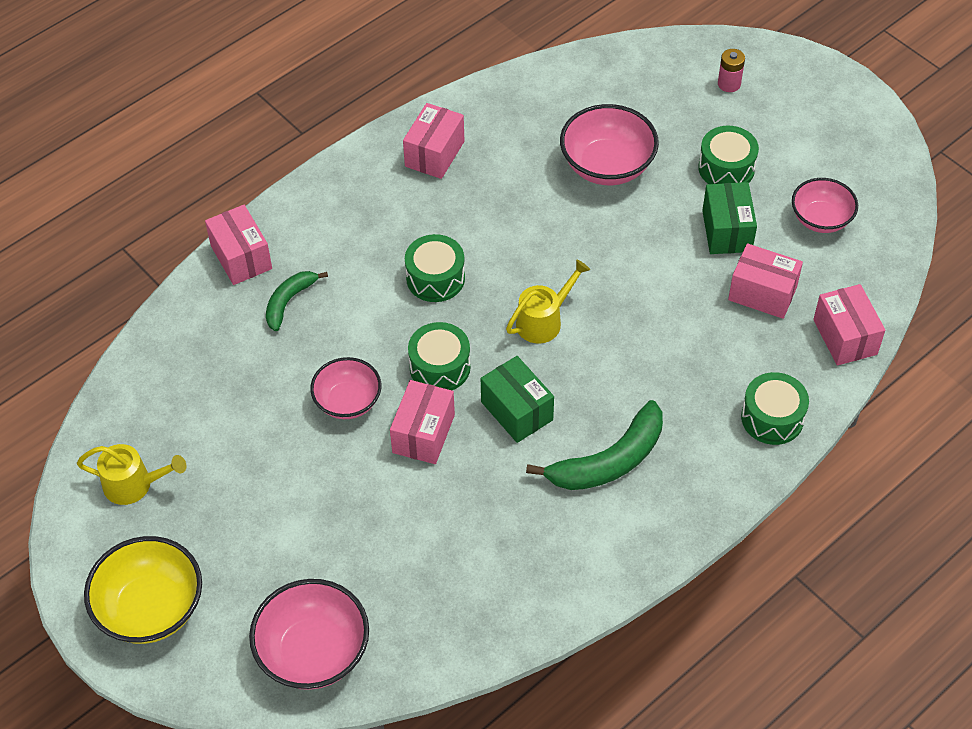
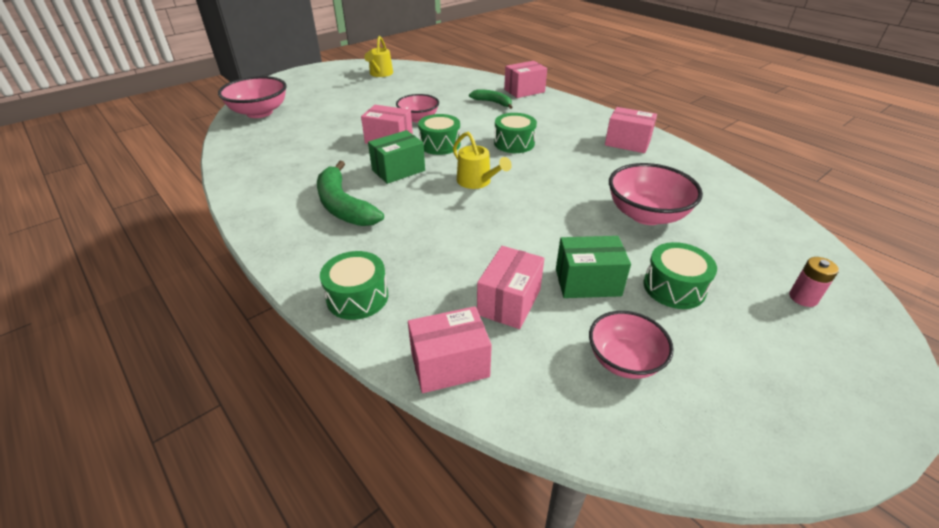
camera: 90 degrees right, 15 degrees down
(151, 608) = (309, 79): yellow bowl -> none

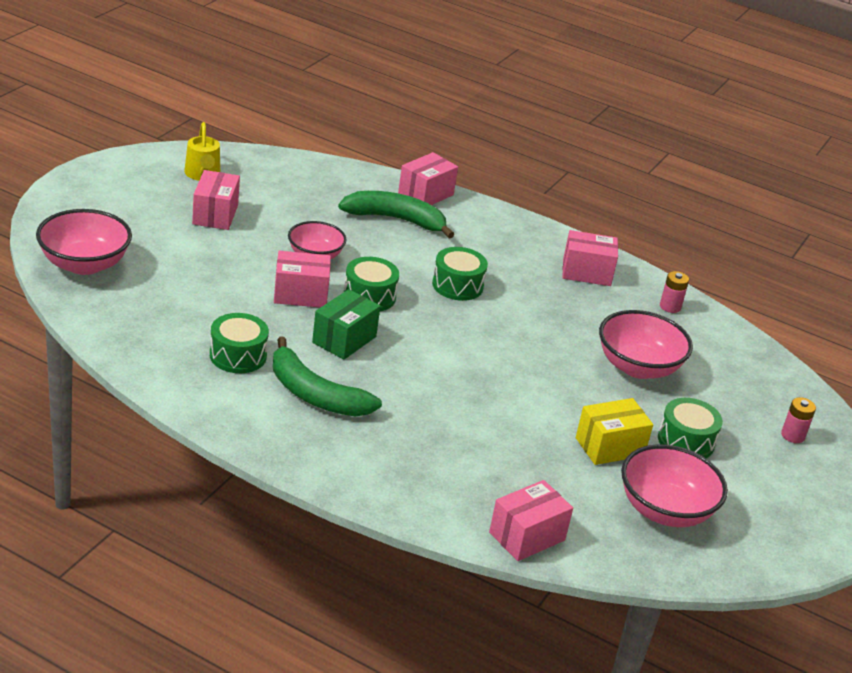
camera: 25 degrees left, 5 degrees down
(357, 297) = (405, 491): green drum -> green drum (238, 355)
(477, 182) = (445, 346): yellow watering can -> none
(492, 102) = (395, 219): green banana -> green banana, size x1.69
(509, 302) = (548, 475): pink box -> pink box (215, 215)
(587, 282) = (609, 447): green box -> yellow box
(624, 360) = (665, 510): pink bowl -> pink bowl, size x1.52
(695, 172) = (670, 307): none -> pink battery

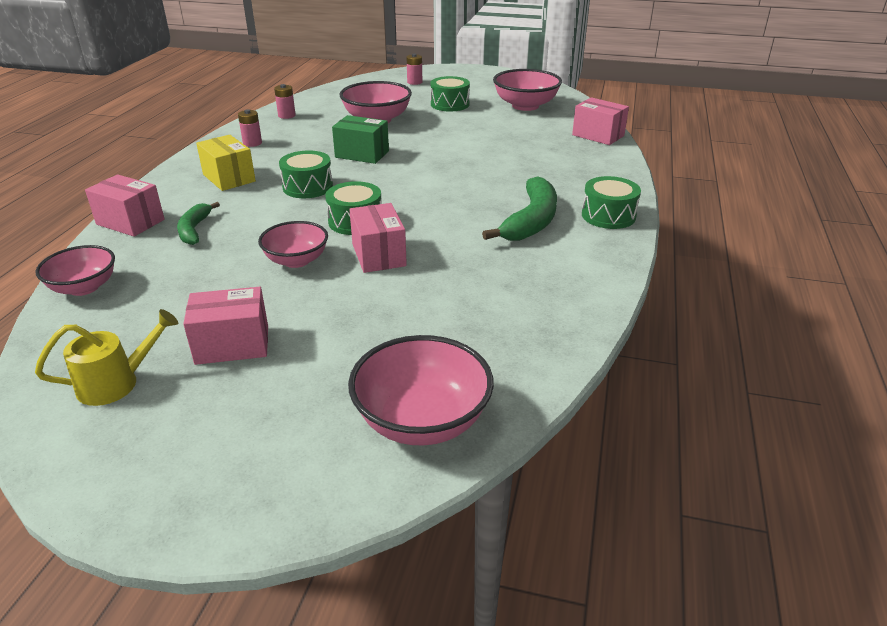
camera: 100 degrees left, 0 degrees up
(238, 355) = (512, 267): green drum -> green drum (608, 216)
(327, 171) = (84, 287): none -> pink bowl
(344, 339) = (438, 222): green box -> green box (362, 154)
(395, 219) = (194, 230): green banana -> green banana, size x0.59
(586, 272) = (252, 143): pink box -> pink battery
(609, 447) = (479, 122): yellow box -> yellow box (229, 178)

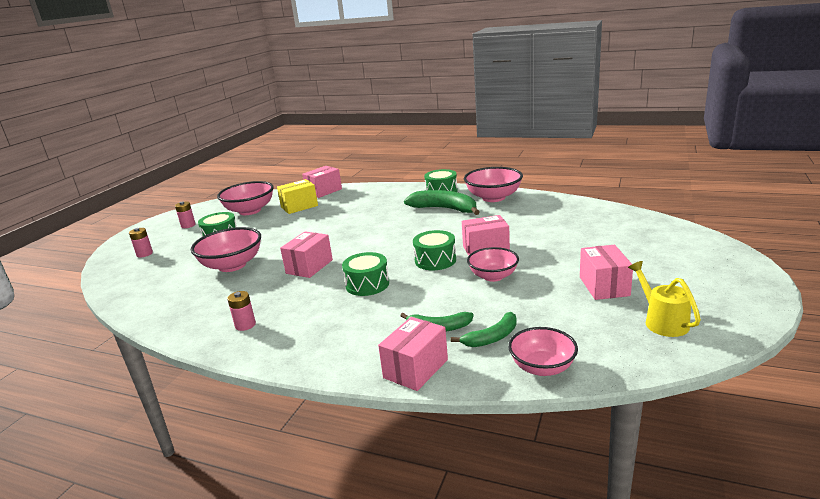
camera: 80 degrees left, 10 degrees down
(157, 259) = (492, 337): none -> green banana
(229, 178) = (330, 326): yellow box -> yellow box (299, 206)
(286, 115) = (177, 314): pink battery -> pink battery (188, 225)
(362, 154) = (309, 266): green box -> pink box
(422, 420) = (648, 230): pink bowl -> pink bowl (493, 197)

